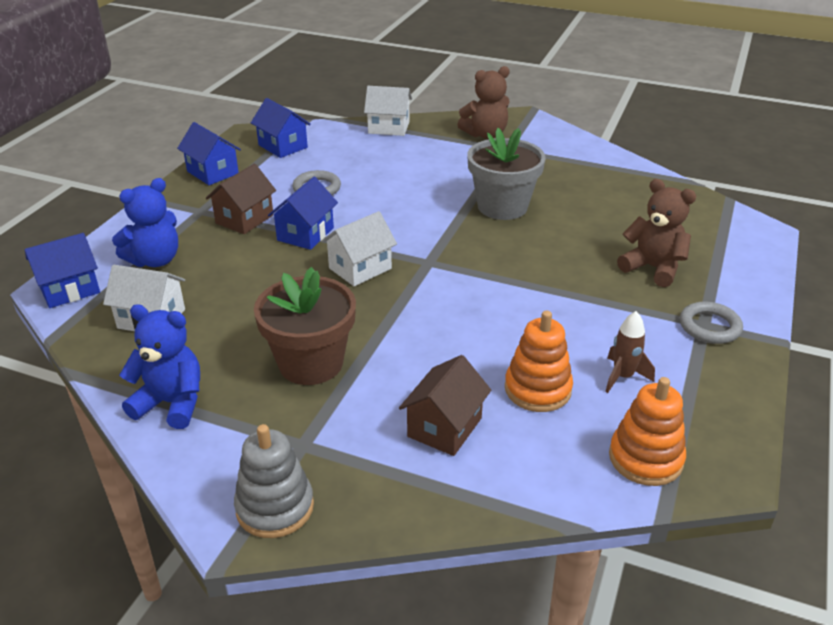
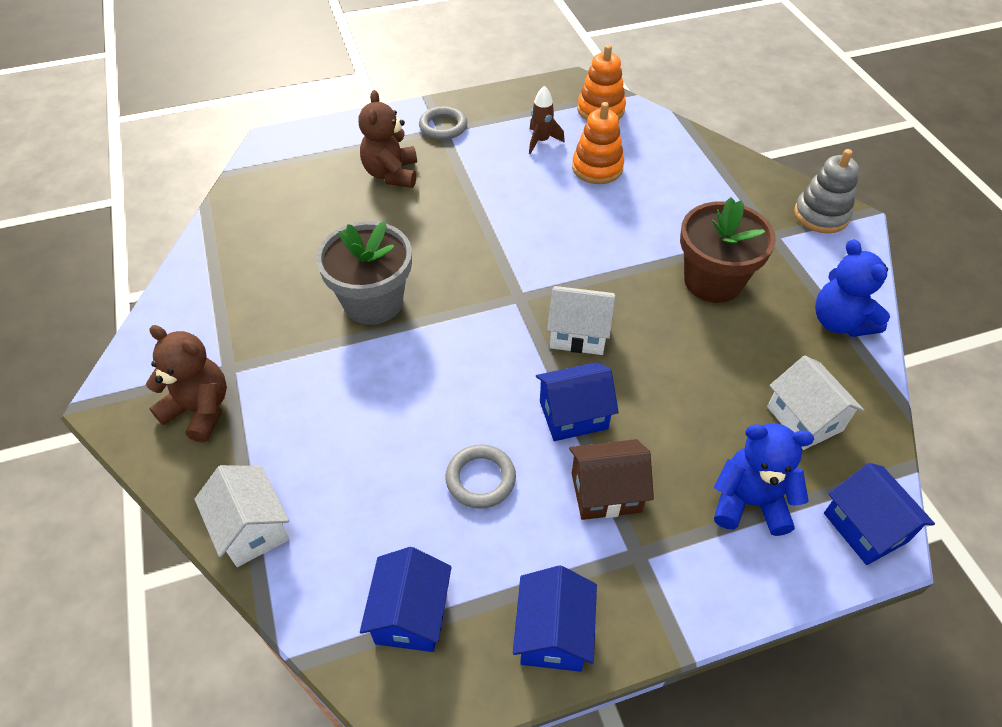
camera: 130 degrees left, 15 degrees up
(69, 289) = (865, 527): blue house -> blue house turned 45 degrees clockwise
(444, 427) = (678, 187): brown house -> none

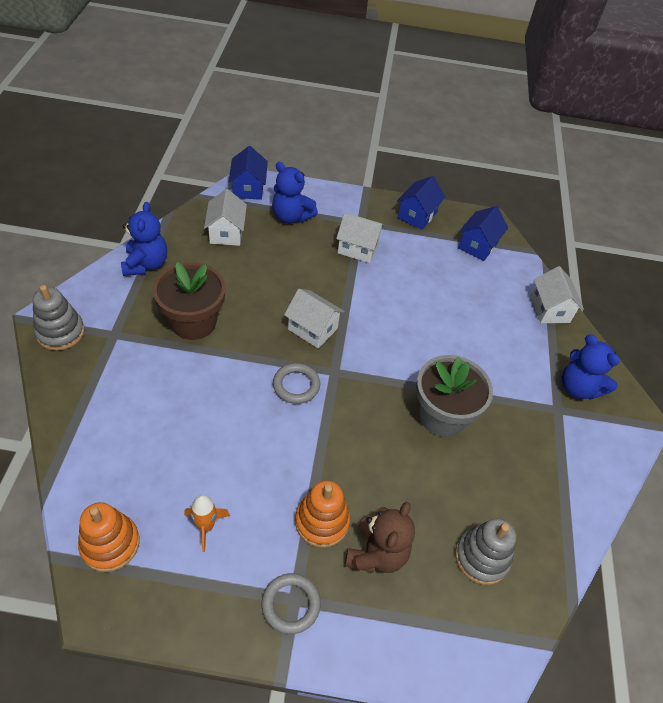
camera: 160 degrees left, 0 degrees up
(200, 410) = (578, 388): brown teddy bear -> blue teddy bear
(295, 203) = (481, 557): none -> grey stacking toy
(480, 479) = (419, 280): grey ring -> grey ring (296, 385)
(541, 141) = (206, 526): brown rocket -> orange rocket
(573, 415) = (349, 287): blue house -> none
(597, 168) = (182, 464): orange stacking toy -> orange stacking toy (322, 521)
(606, 492) = (358, 248): brown house -> white house

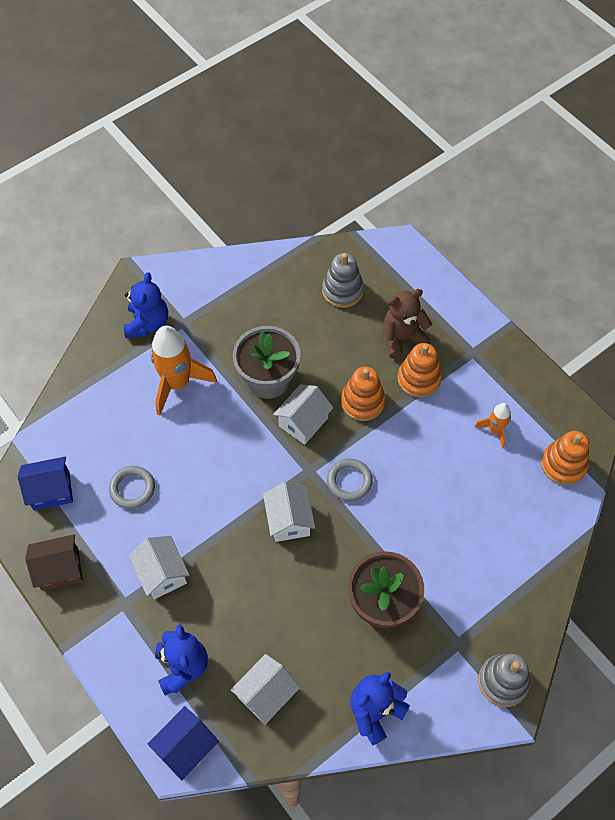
camera: 130 degrees left, 10 degrees up
(291, 604) = (477, 351): grey ring -> grey ring (132, 488)
(349, 458) = (362, 402): none -> orange stacking toy
(417, 215) = (60, 569): blue house -> brown house
(498, 361) = (177, 383): none -> orange rocket
(550, 309) = (79, 389): white house -> white house (303, 422)

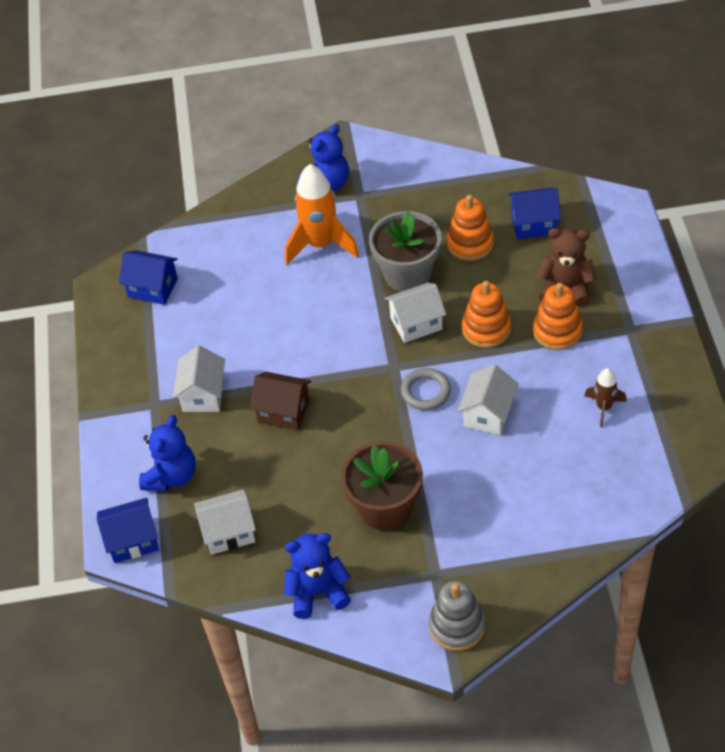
camera: 35 degrees right, 10 degrees down
(60, 569) = (119, 353): brown house -> brown house (283, 411)
(132, 488) = (223, 315): grey ring -> none
(289, 520) = (346, 400): white house -> white house (488, 414)
(342, 290) = (533, 224): grey stacking toy -> blue house
(495, 430) = (604, 407): orange rocket -> brown rocket
(563, 464) = (655, 467): orange stacking toy -> orange stacking toy (470, 243)

